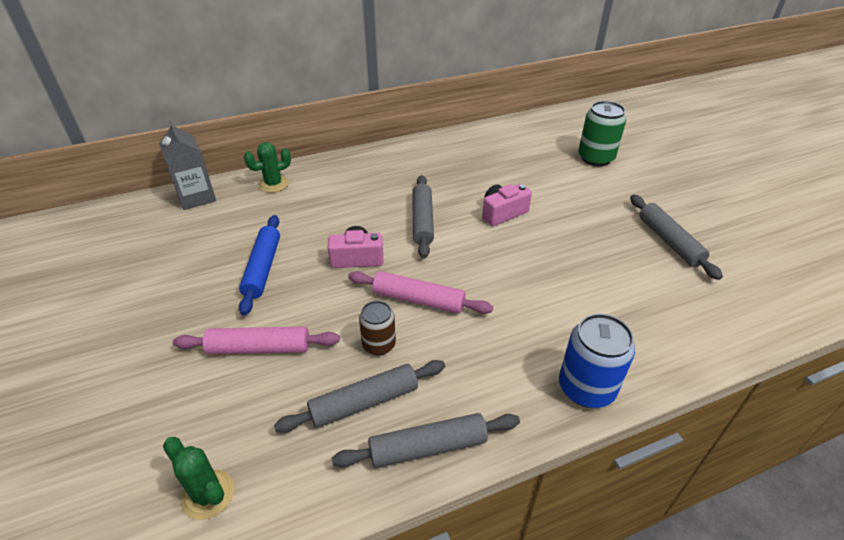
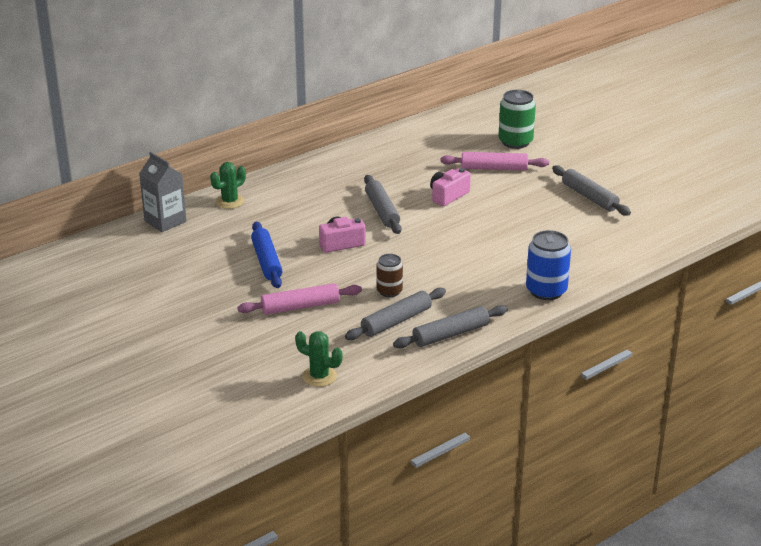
camera: 15 degrees left, 10 degrees down
(418, 300) = (405, 262): pink rolling pin -> pink rolling pin (494, 168)

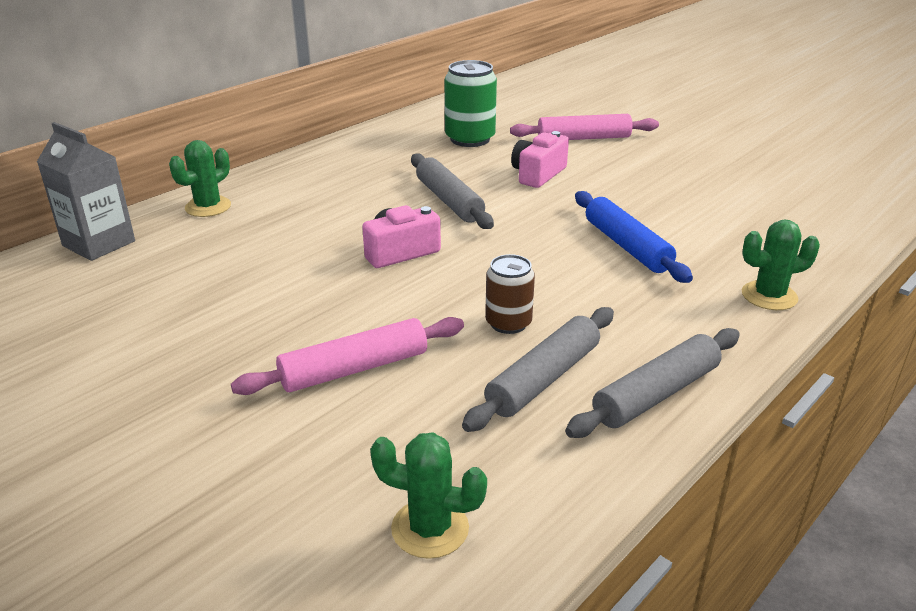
camera: 10 degrees left, 0 degrees up
(267, 261) = (278, 292): blue rolling pin -> blue rolling pin (627, 246)
(515, 142) = (594, 109): green can -> green can (470, 139)
(546, 291) = (769, 296): blue can -> green cactus
(589, 197) = (734, 161): grey rolling pin -> none

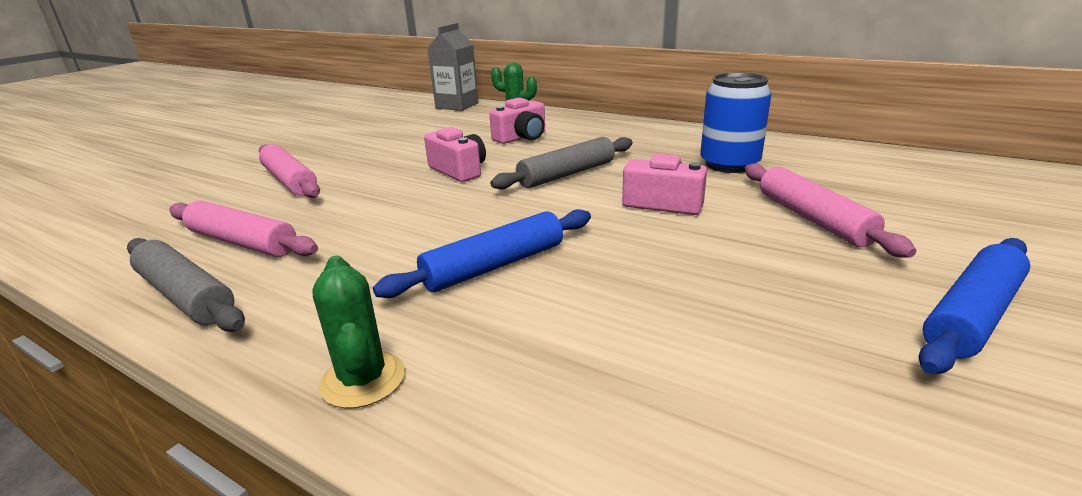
camera: 80 degrees right, 5 degrees down
(312, 211) = (522, 137): none -> pink camera
(430, 528) = (100, 223): green cactus -> none
(470, 139) = (729, 164): green can -> blue can
(508, 323) = (336, 221): brown can -> none
(543, 379) = (242, 242): grey rolling pin -> pink rolling pin
(701, 135) = (972, 315): none -> blue rolling pin

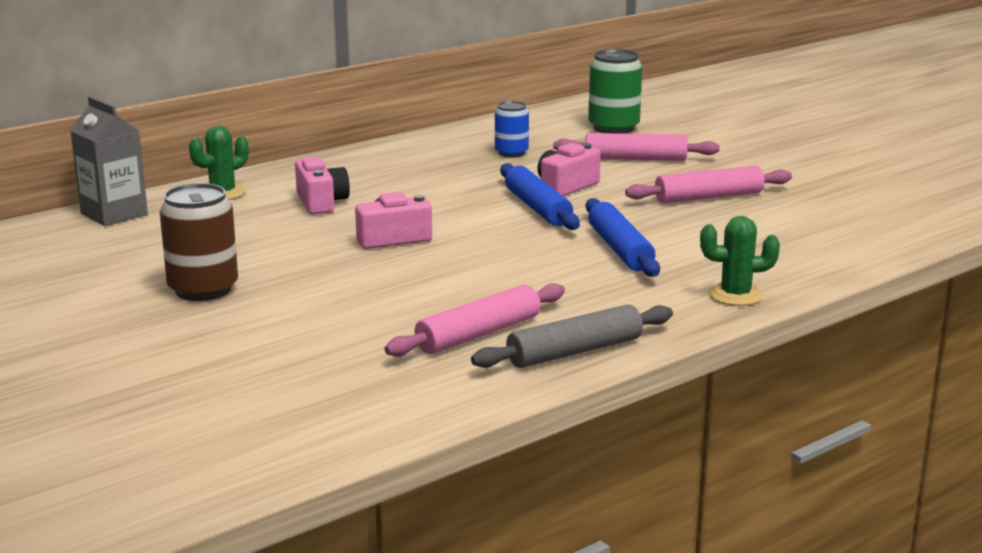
camera: 70 degrees left, 5 degrees down
(289, 181) = (313, 315): pink rolling pin -> pink rolling pin (708, 197)
(336, 146) = (203, 289): none -> brown can
(567, 174) = (461, 203): grey rolling pin -> none
(729, 164) = (511, 153): blue can -> blue can, size x0.63
(899, 189) = (613, 128): none -> green can
(972, 315) = (769, 164): blue rolling pin -> blue rolling pin (537, 208)

